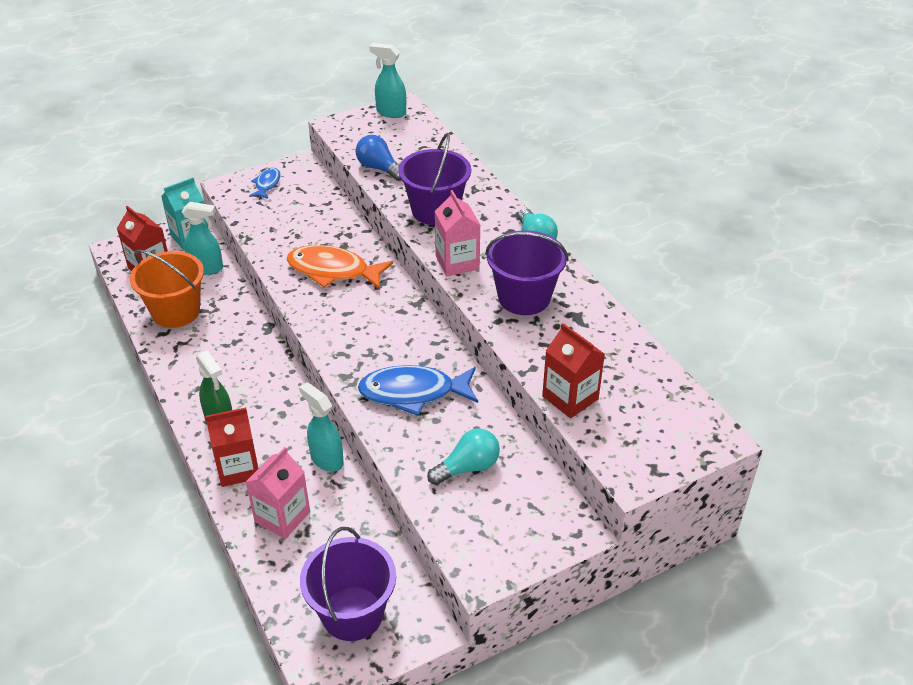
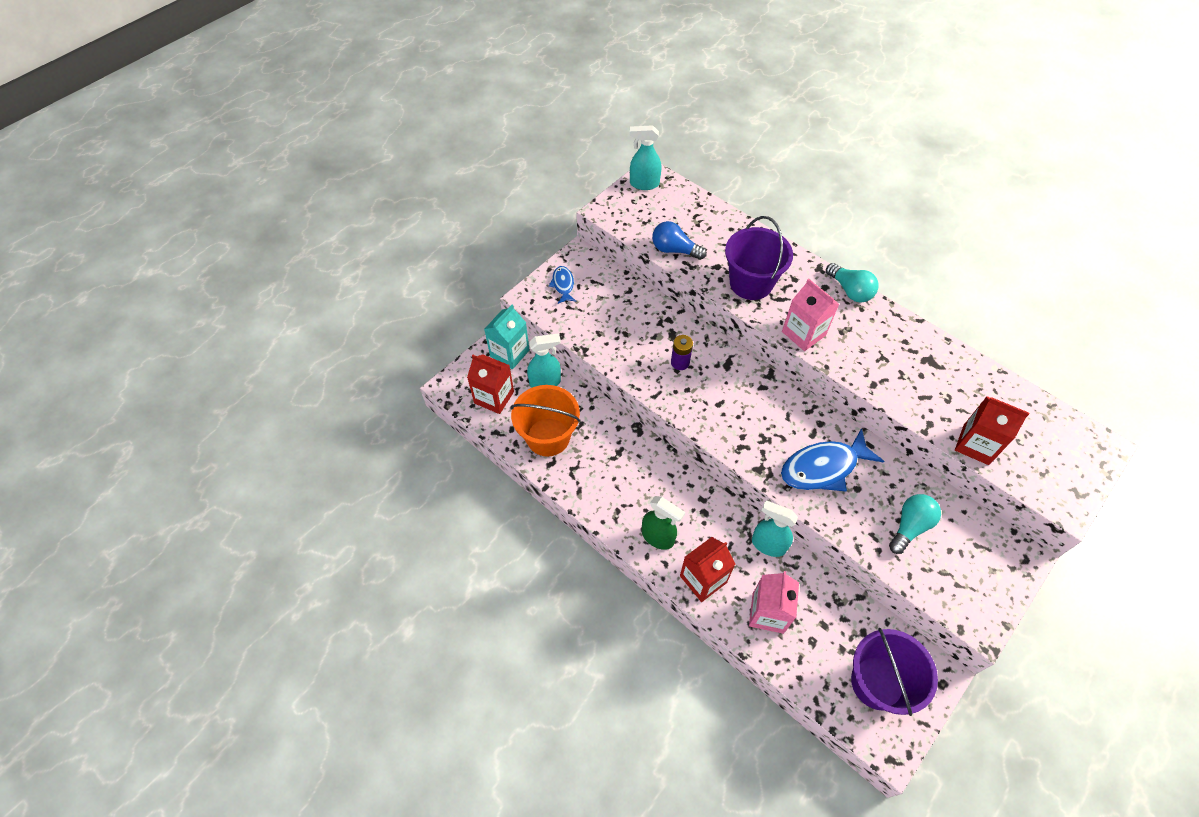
camera: 20 degrees left, 15 degrees up
(333, 271) = (680, 362): orange fish -> purple battery
(524, 297) = (879, 354): purple bucket -> none

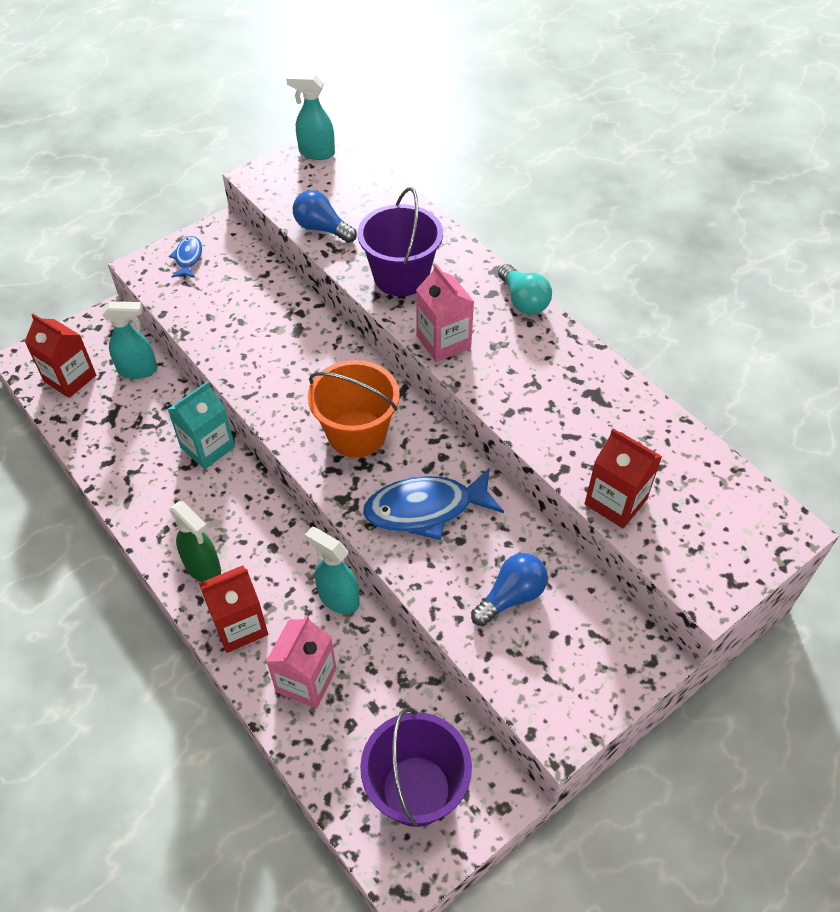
camera: 10 degrees right, 5 degrees down
(509, 353) = (109, 332): turquoise carton -> turquoise carton (207, 447)
(548, 437) = (116, 432): orange bucket -> orange bucket (357, 434)
(680, 362) = (294, 362): purple battery -> none
(910, 526) = (511, 596): turquoise light bulb -> blue light bulb

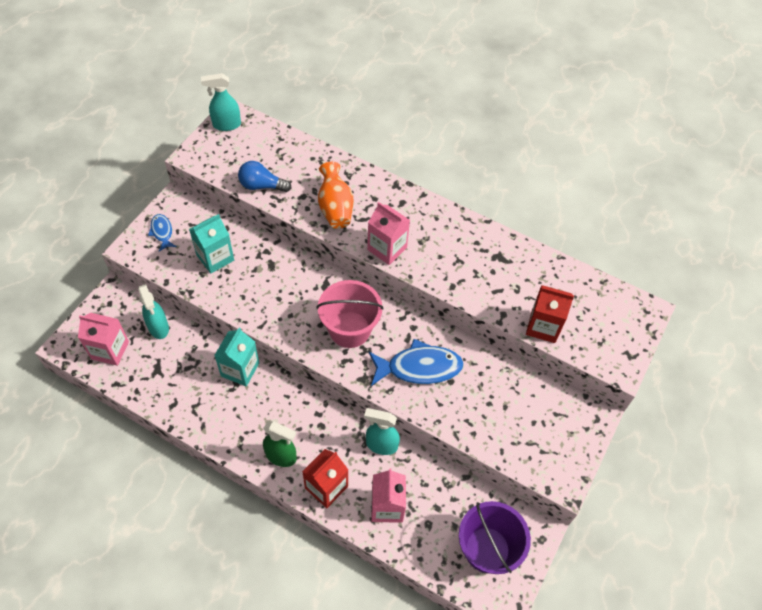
camera: 25 degrees left, 5 degrees up
(70, 378) = (110, 350): red carton -> pink carton
(138, 370) = (158, 328): turquoise spray bottle -> turquoise spray bottle turned 90 degrees clockwise
(234, 303) = (215, 258): none -> turquoise carton
(357, 434) = (349, 329): orange bucket -> pink bucket
(401, 277) = (335, 208): purple bucket -> orange vase
(425, 509) = (419, 367): blue fish -> blue fish turned 150 degrees counterclockwise
(511, 596) = (498, 407): blue light bulb -> none
(523, 301) = (425, 202): turquoise light bulb -> none

